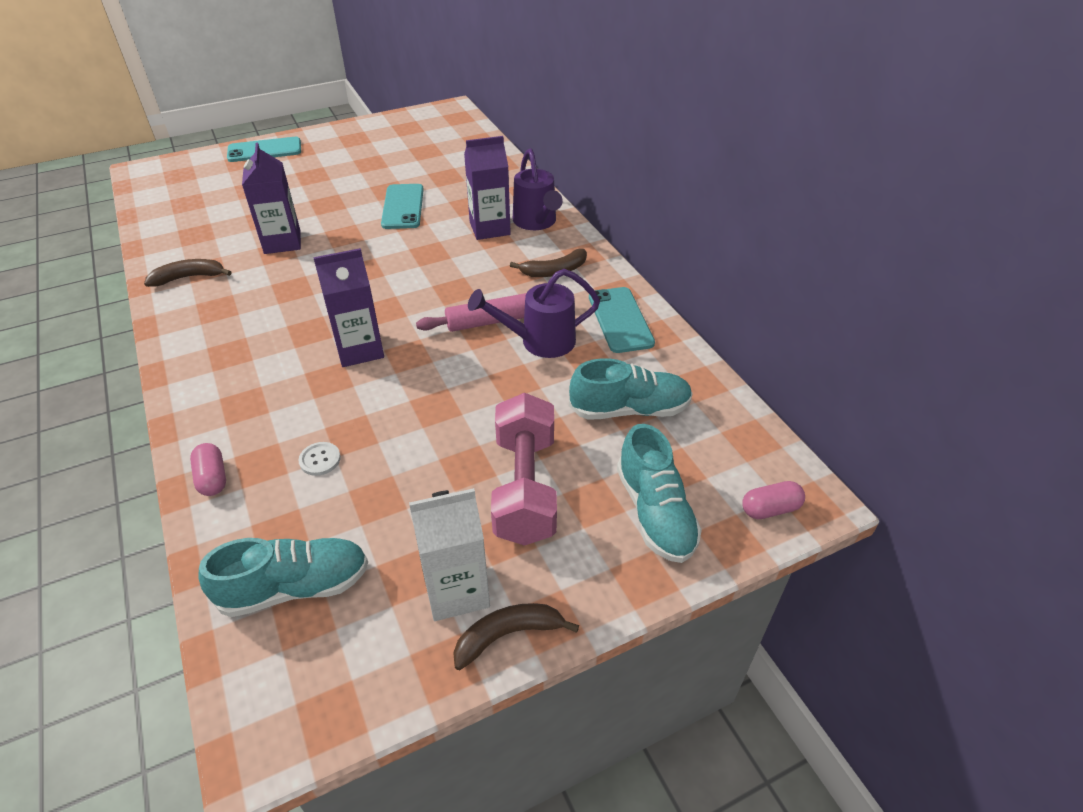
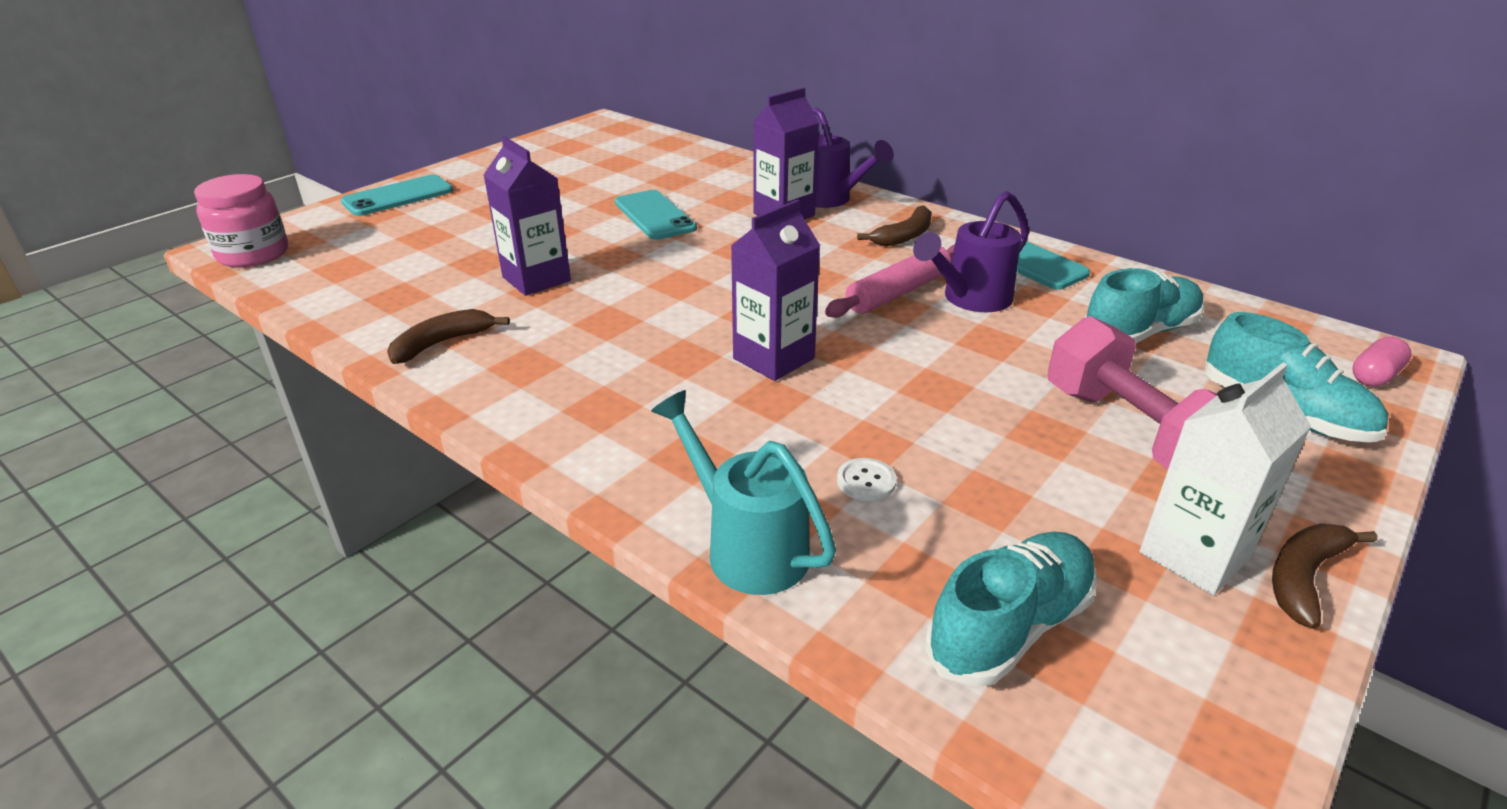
camera: 25 degrees left, 10 degrees down
(150, 179) = (253, 254): none -> pink jar
(212, 478) = (748, 547): pink capsule -> turquoise watering can

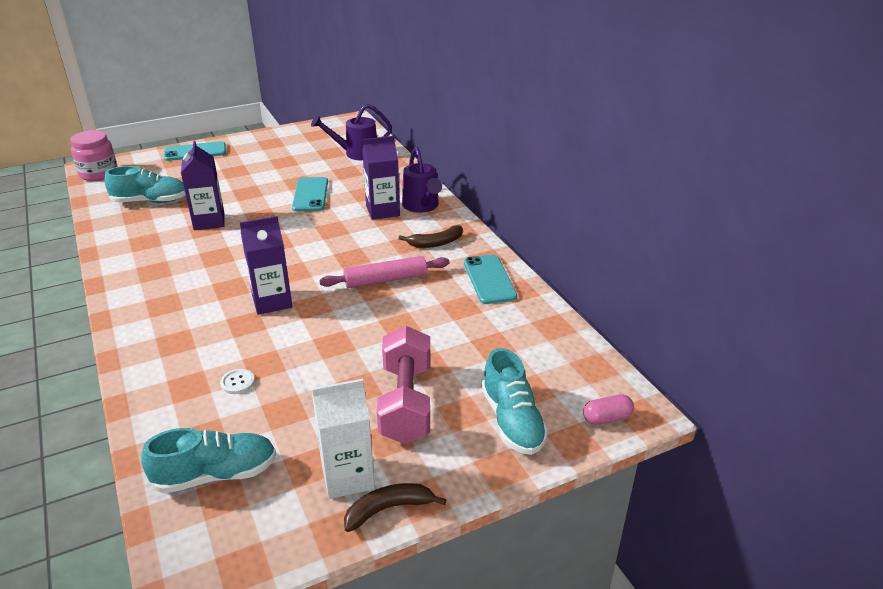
camera: 25 degrees right, 0 degrees up
(442, 343) = (131, 248): brown banana -> none
(748, 547) = (149, 396): turquoise watering can -> none
(971, 299) = (422, 295): purple watering can -> purple watering can (356, 153)
(1139, 333) = (494, 345): turquoise shoe -> turquoise shoe (150, 201)

